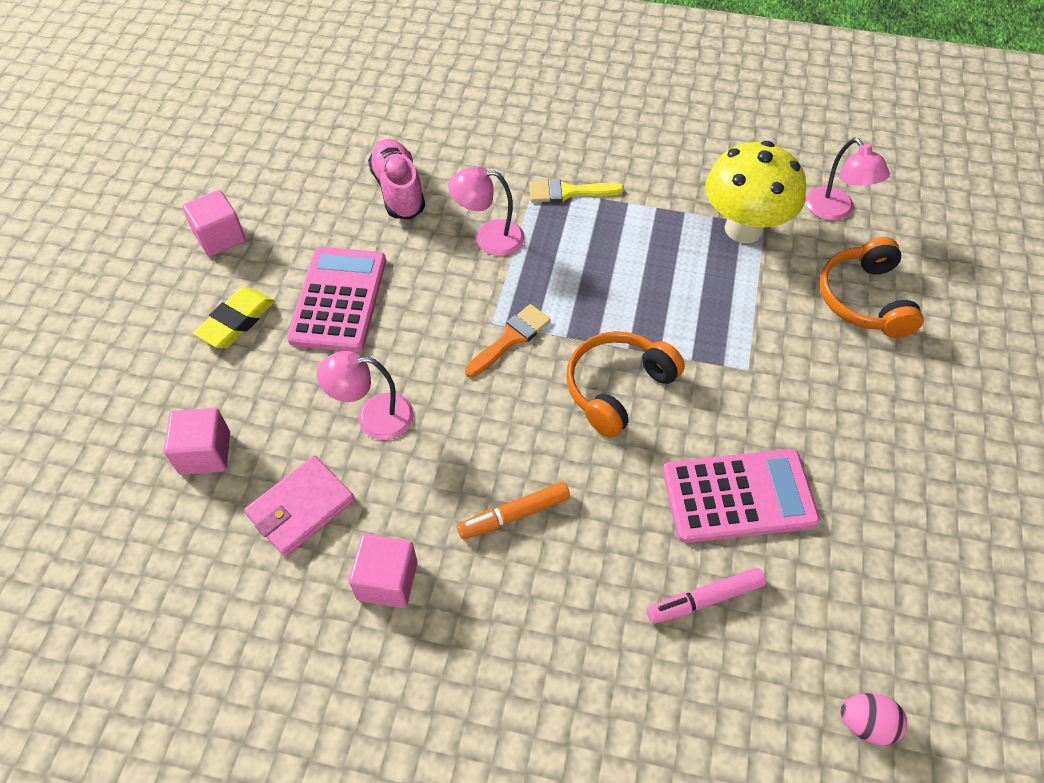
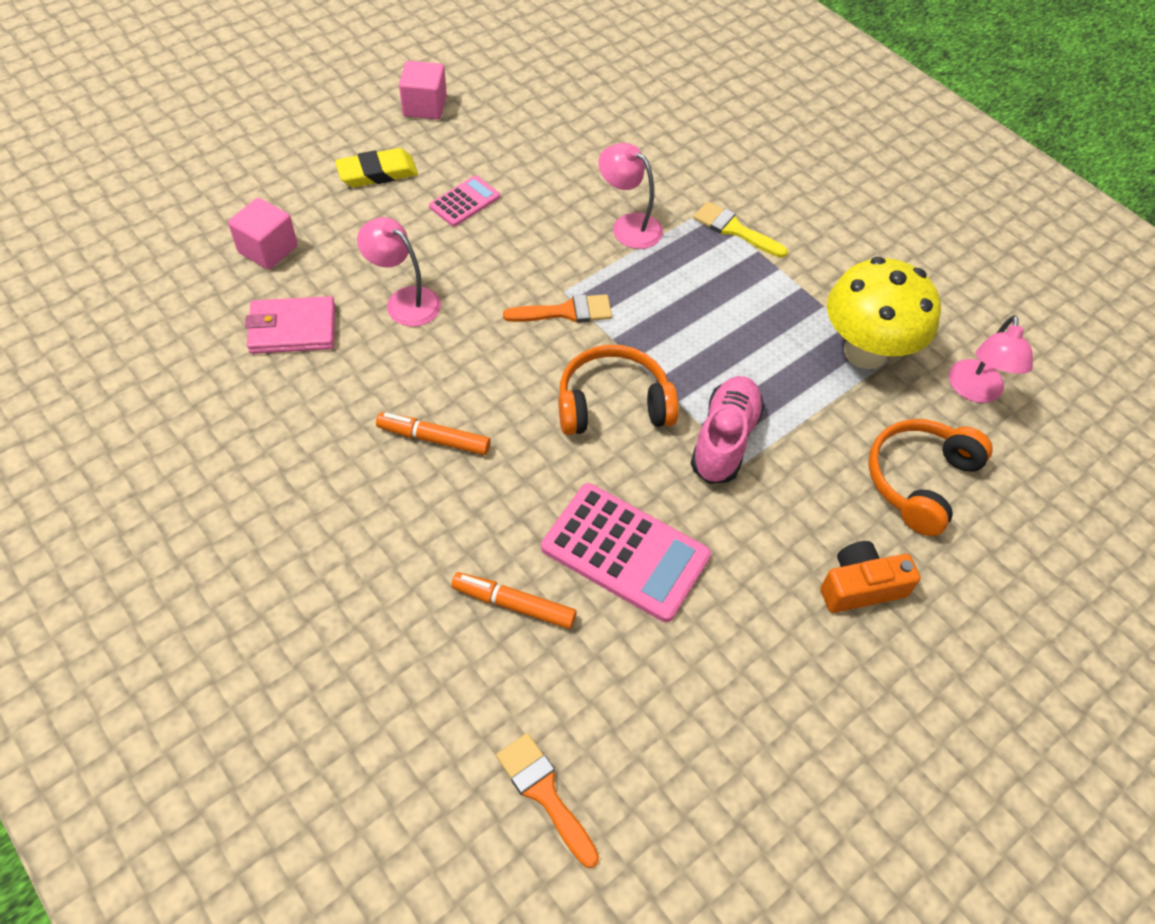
camera: 35 degrees right, 0 degrees up
(338, 299) = (465, 202): pink calculator -> pink calculator, size x0.54
(387, 581) = (299, 418): pink cube -> none
(398, 191) = (592, 148): pink shoe -> pink shoe (724, 440)
(704, 599) = (514, 604): pink marker -> orange marker
(866, 724) = (544, 793): pink egg -> orange brush
(903, 402) = (860, 586): none -> orange camera

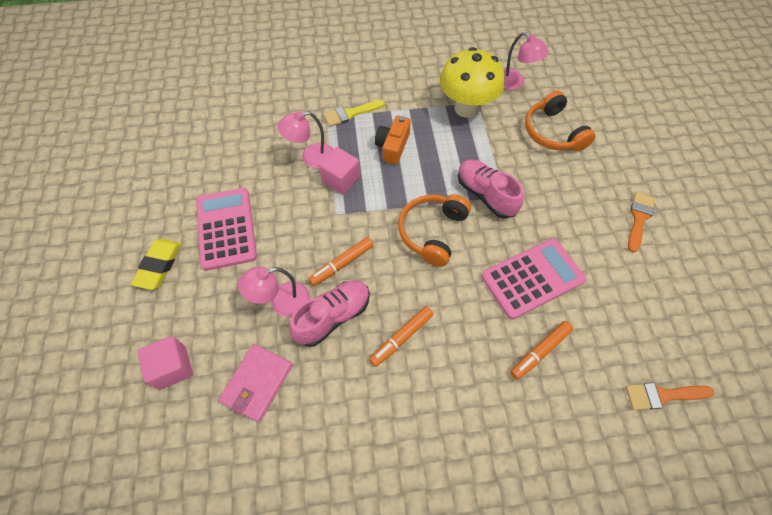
camera: 55 degrees left, 5 degrees up
(417, 357) = (333, 317): none -> pink shoe
(425, 106) = (124, 209): pink cube -> pink cube (341, 179)
(465, 202) = (226, 228): pink calculator -> pink calculator, size x1.86
(495, 331) = (342, 264): none -> orange marker
(566, 312) = (352, 220): orange brush -> orange brush (639, 218)
(860, 586) = (600, 189): orange camera -> orange camera (393, 146)

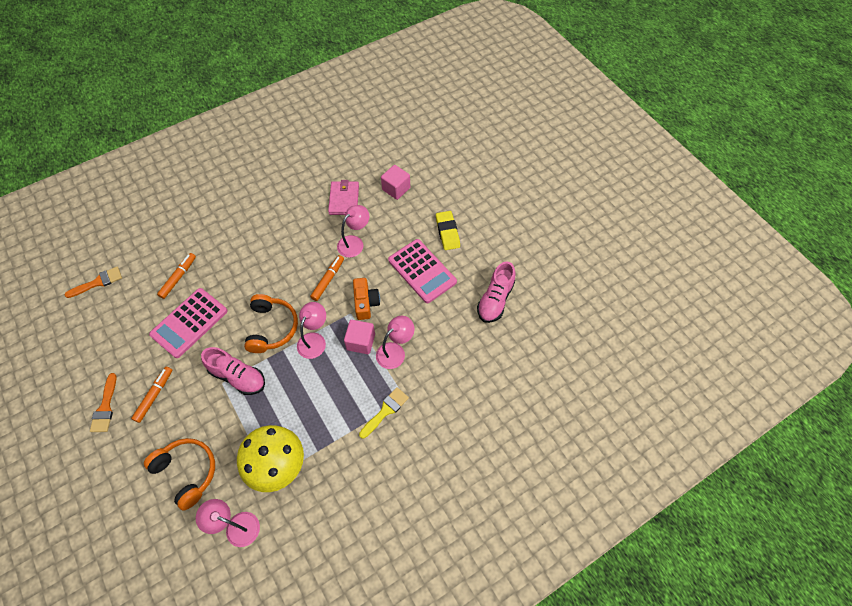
camera: 155 degrees right, 0 degrees up
(333, 317) = (318, 247): pink shoe -> pink shoe (495, 300)
(389, 200) = (314, 340): none -> pink lamp
(393, 146) = (332, 391): orange camera -> orange camera (365, 303)
(401, 338) = (269, 252): orange marker -> orange marker (154, 395)

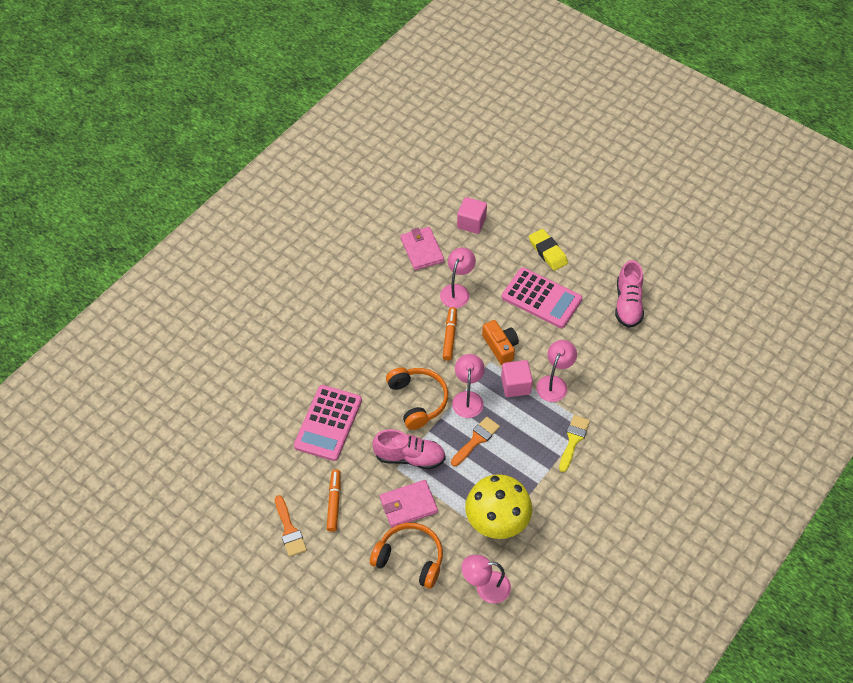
camera: 20 degrees left, 5 degrees down
(98, 282) = (203, 414): orange brush -> orange brush (476, 439)
(178, 277) = (289, 383): orange marker -> none
(213, 421) = (408, 505): none -> pink wallet

